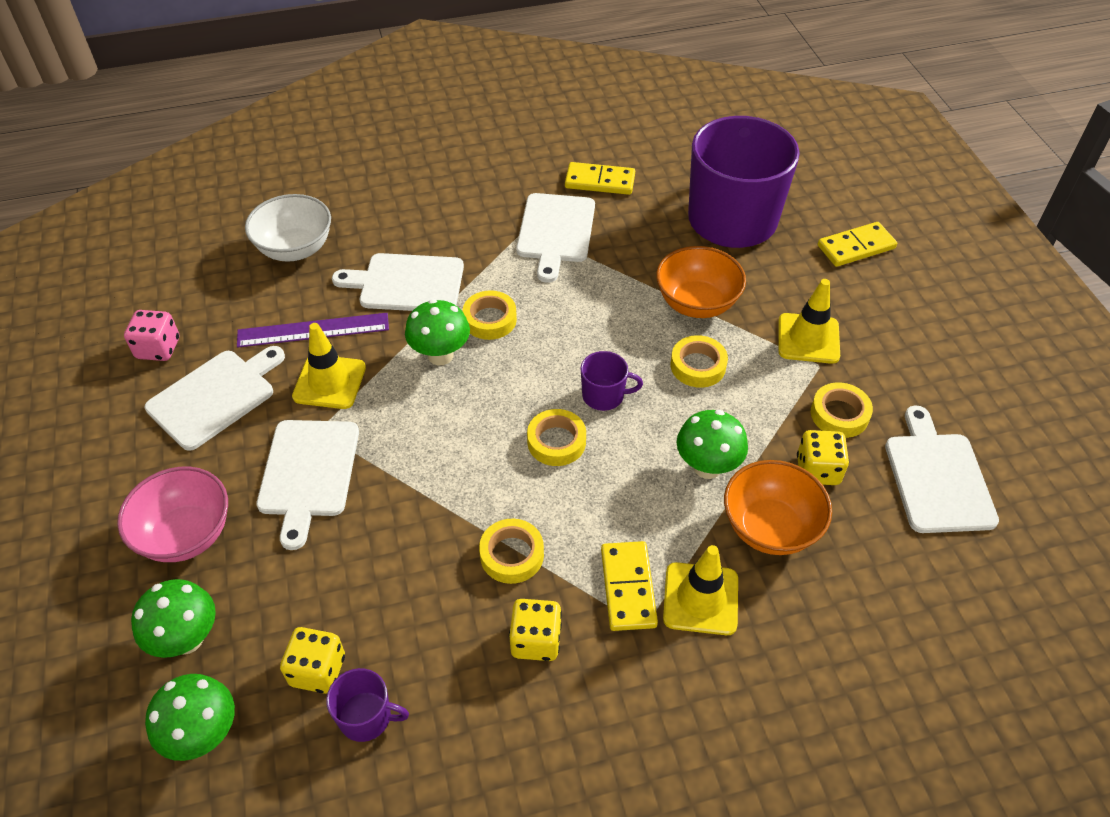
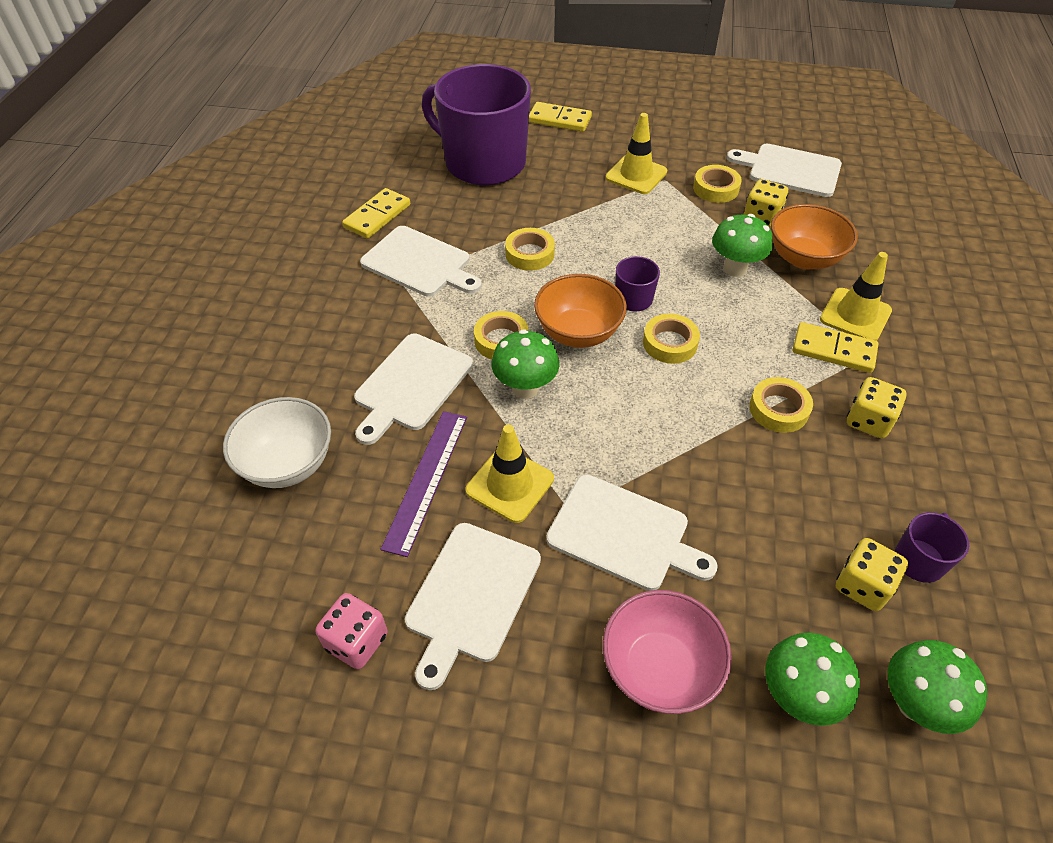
camera: 65 degrees left, 0 degrees up
(215, 396) = (471, 596): white cutting board -> white cutting board turned 135 degrees counterclockwise
(696, 303) = (564, 214): orange bowl -> orange bowl (578, 332)
(698, 366) = (631, 237): yellow tape -> yellow tape (530, 254)
(856, 247) = (559, 120): yellow domino -> yellow domino turned 75 degrees counterclockwise

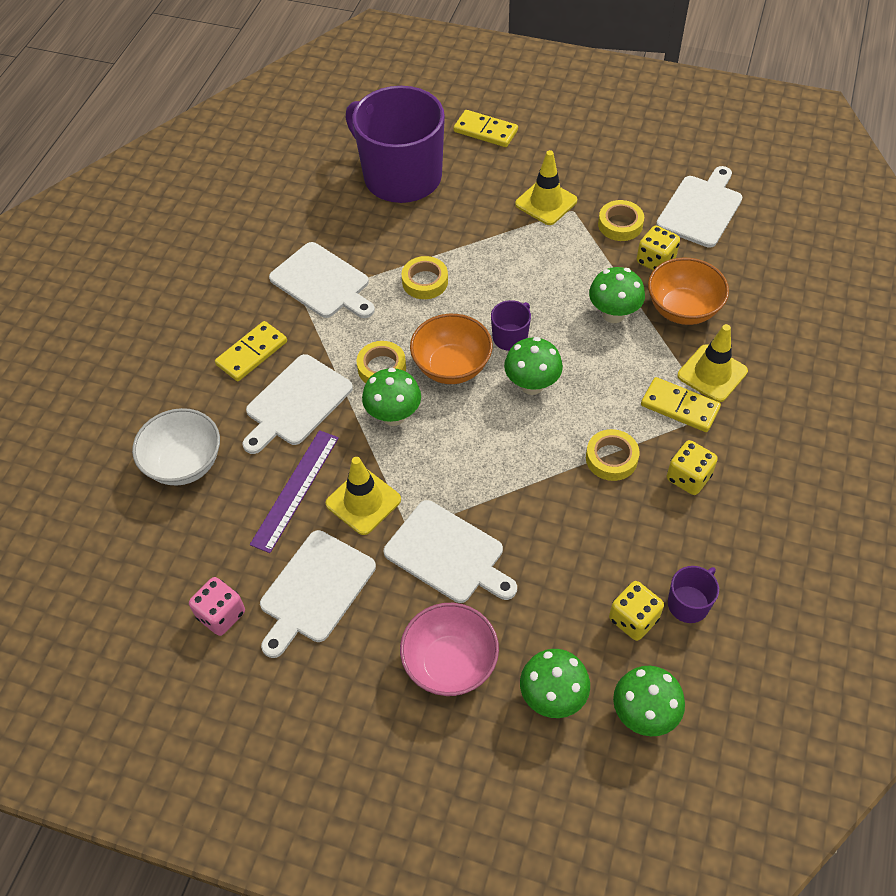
camera: 10 degrees right, 5 degrees up
(377, 216) = (291, 228): yellow domino -> yellow domino (252, 353)
(670, 343) = (532, 385): yellow tape -> green mushroom
(790, 170) = (701, 209): white cutting board -> white cutting board turned 90 degrees clockwise

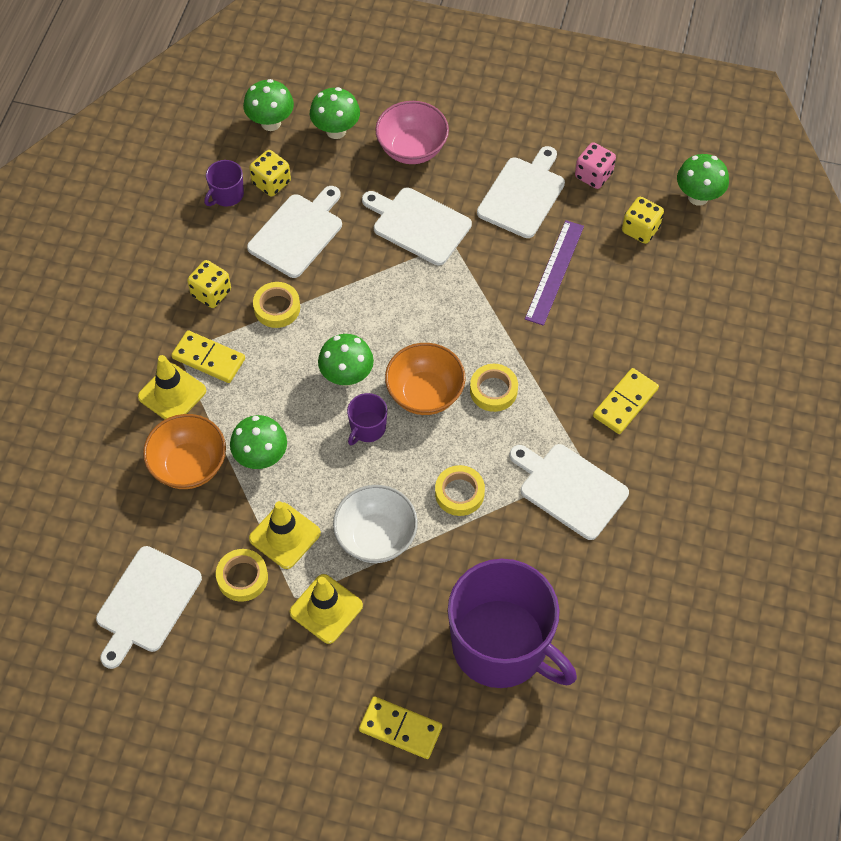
camera: 175 degrees right, 5 degrees up
(184, 464) = (658, 291): white bowl -> white bowl (376, 537)
(296, 403) = (570, 352): white cutting board -> white cutting board (298, 233)
(363, 501) = (494, 264): yellow traffic cone -> yellow traffic cone (285, 536)
(393, 416) = (476, 342): green mushroom -> green mushroom (698, 197)
(655, 261) = (209, 527): yellow dice -> yellow dice (640, 229)

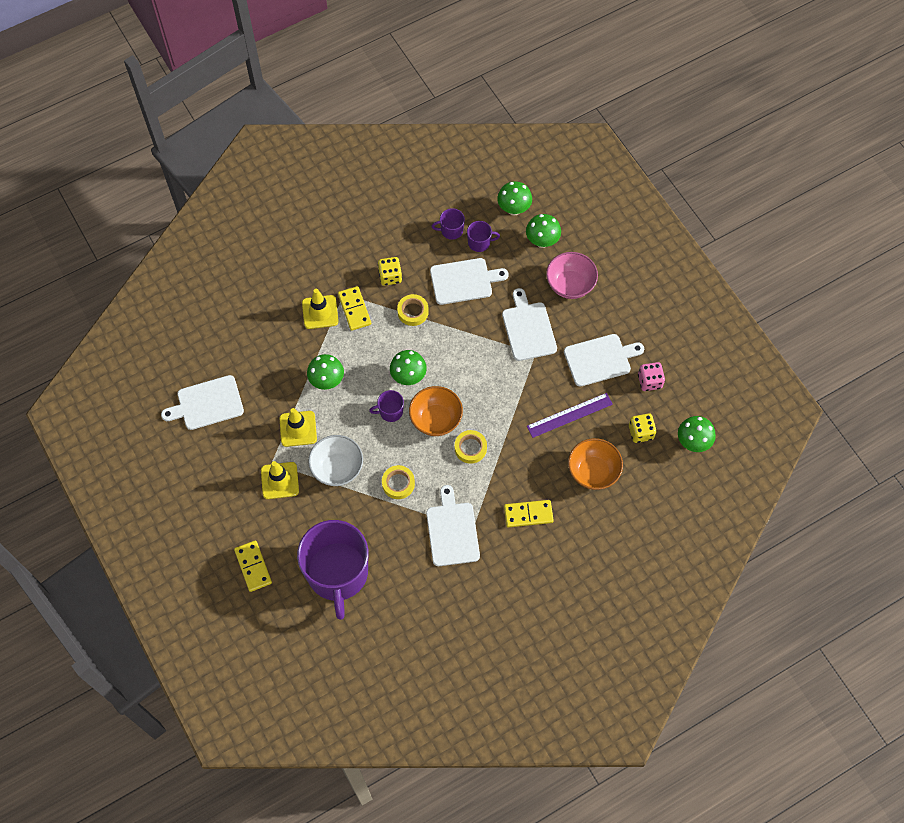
camera: 45 degrees right, 5 degrees up
(189, 465) = (291, 355): orange bowl -> orange bowl (593, 471)
(242, 577) = (259, 431): yellow tape -> none
(271, 183) = (479, 242): yellow dice -> purple mug

